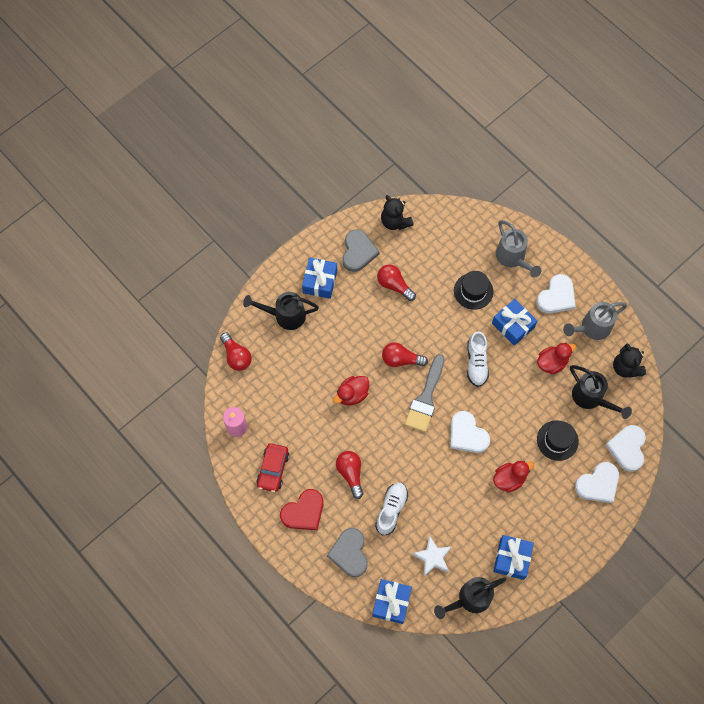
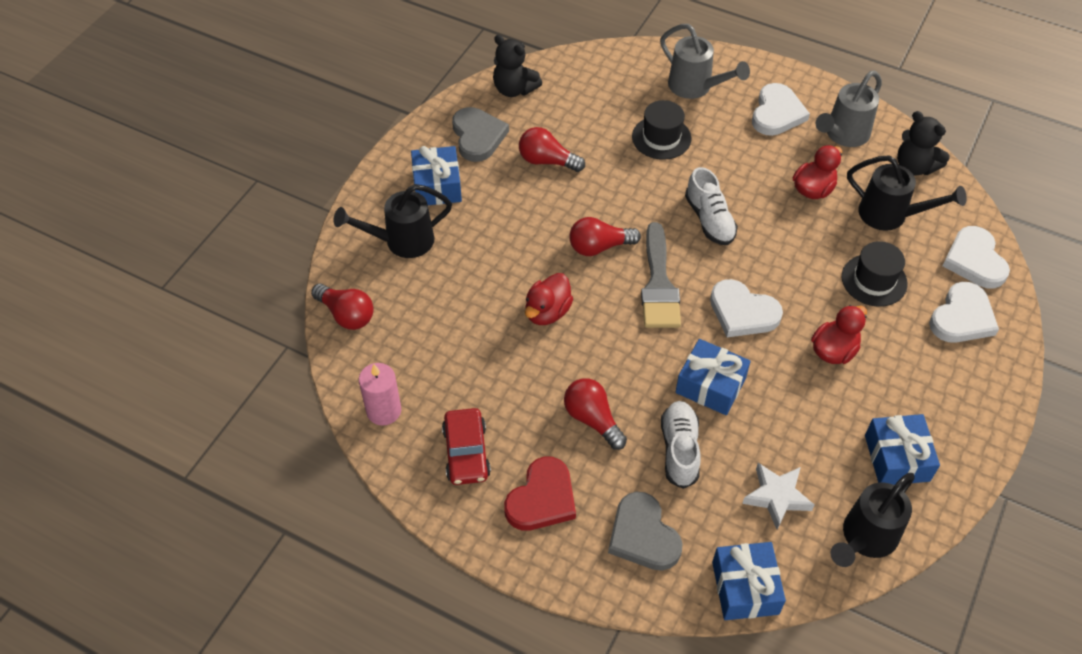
camera: 20 degrees left, 15 degrees down
(513, 325) = (736, 161): blue gift -> blue gift (710, 385)

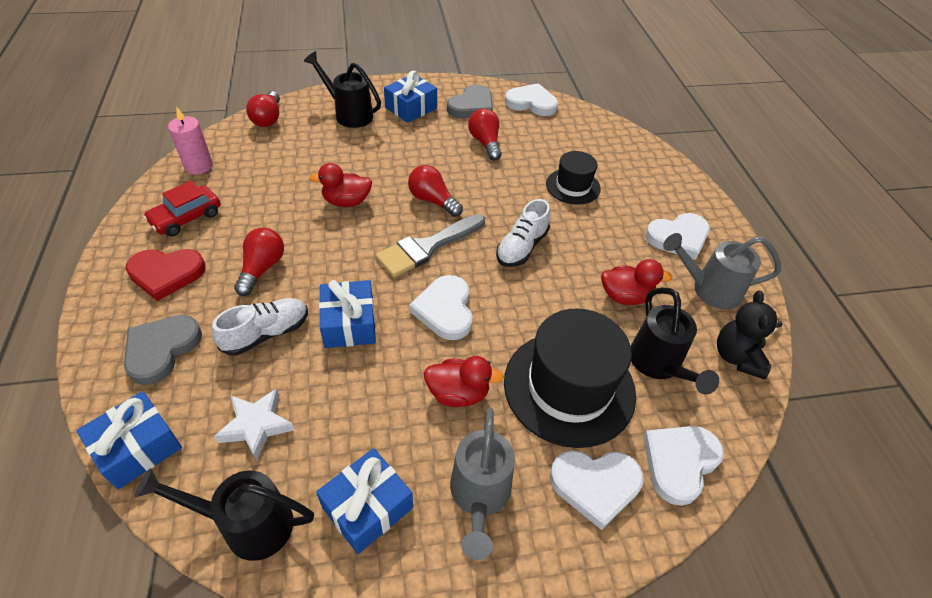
camera: 50 degrees right, 5 degrees down
(514, 89) = (531, 103): black teddy bear -> white heart
(695, 87) = (644, 182): grey watering can -> grey watering can (479, 495)
(874, 280) = (569, 387): black hat -> black hat, size x1.81

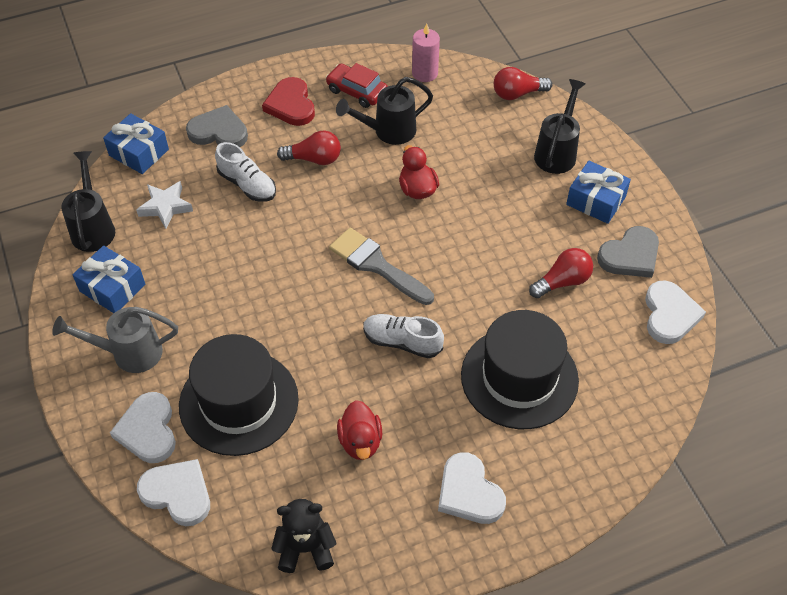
camera: 80 degrees right, 5 degrees up
(349, 323) = (270, 233): blue gift -> none
(433, 200) = (445, 255): red light bulb -> none
(445, 310) = (302, 295): white heart -> none
(458, 393) = (216, 322): red duck -> none
(472, 106) = (630, 255): grey heart -> grey heart turned 60 degrees counterclockwise
(573, 186) = (519, 377): black hat -> black hat, size x1.81
(658, 364) = (279, 474): black watering can -> black watering can (388, 131)
(709, 289) = (394, 524): grey watering can -> none

